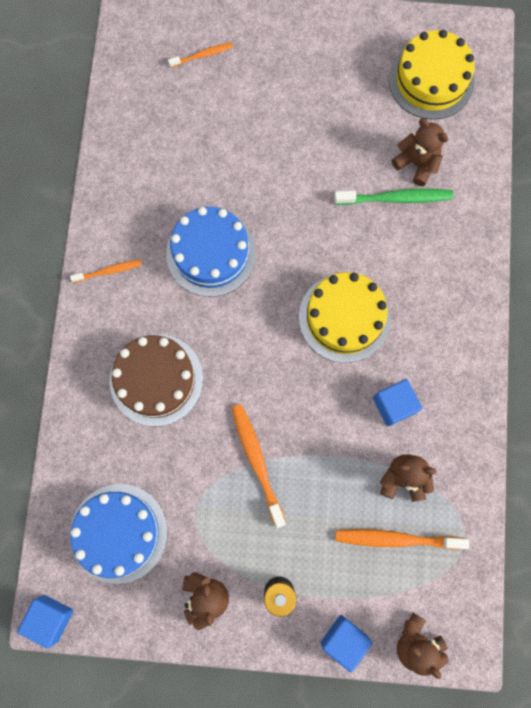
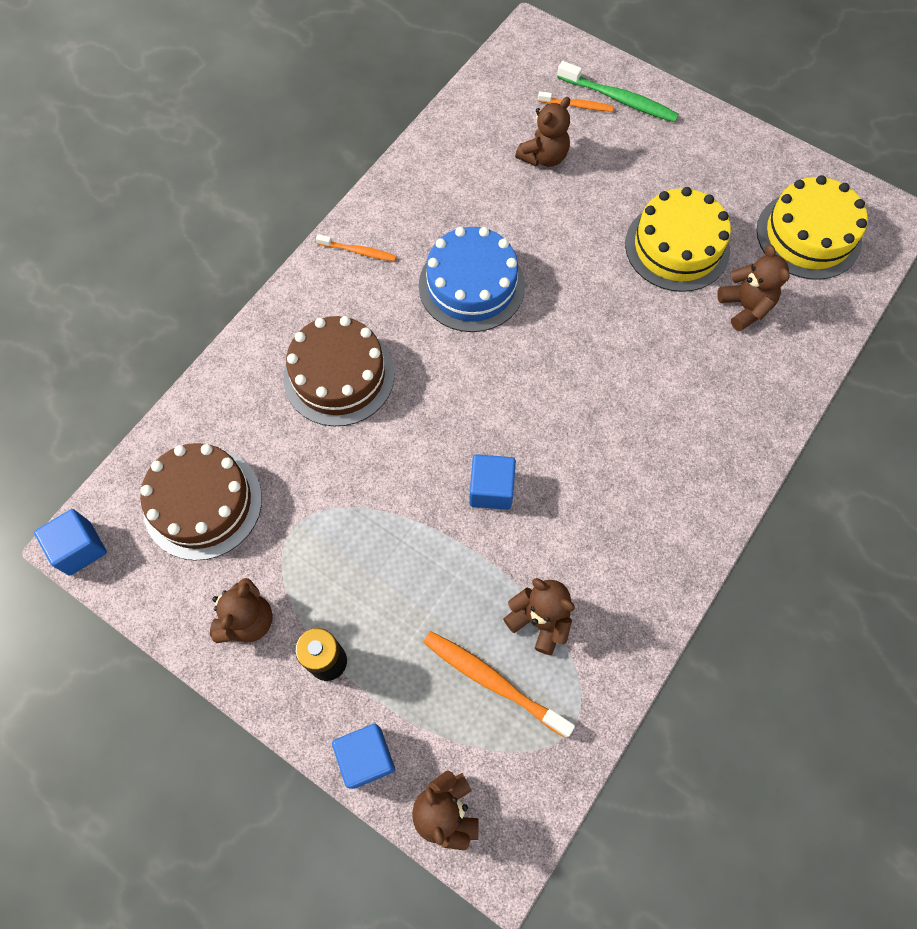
camera: 30 degrees right, 10 degrees down
(118, 533) = (203, 503): blue cake -> brown cake
(203, 114) = (544, 157): none -> brown teddy bear
(257, 461) = (390, 512): orange toothbrush -> none
(344, 317) = (574, 418): yellow cake -> yellow cake (677, 247)
(394, 405) = (576, 536): blue cube -> blue cube (491, 489)
(396, 198) = (702, 330): green toothbrush -> green toothbrush (619, 99)

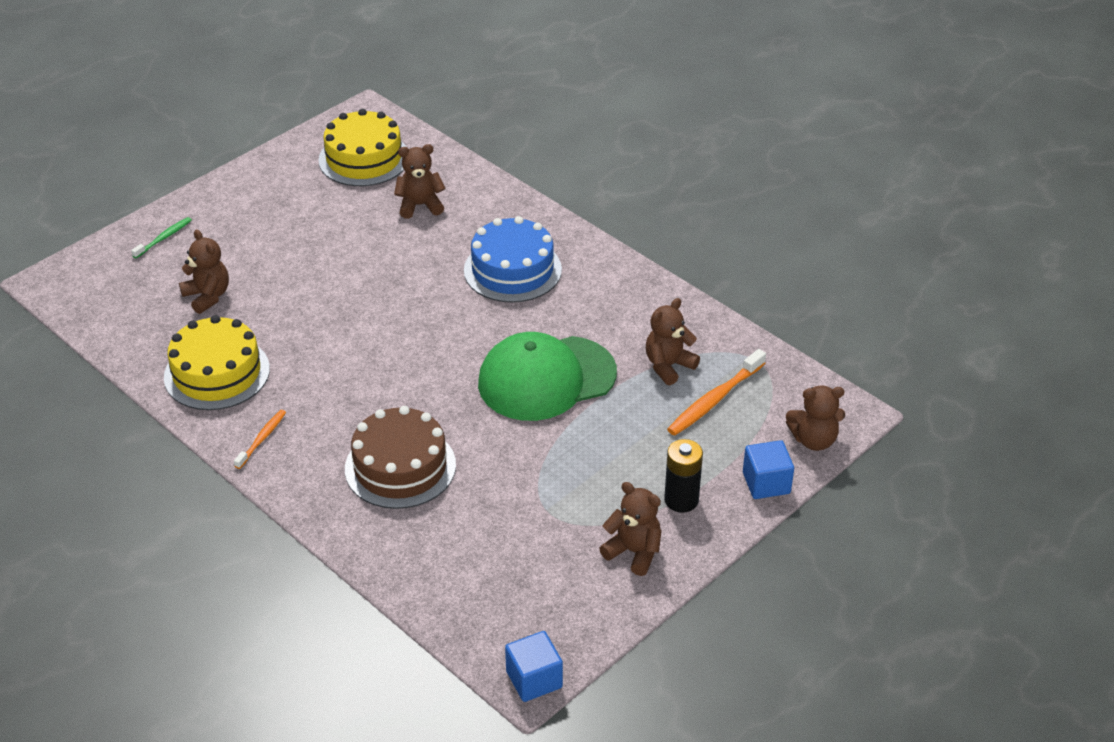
camera: 80 degrees left, 25 degrees down
(203, 503) = (509, 578): brown cake -> none
(471, 285) = (334, 364): blue cake -> blue cake (512, 270)
(491, 489) = (546, 378): blue cube -> green cap
(577, 105) = (157, 266): orange toothbrush -> none
(619, 99) = (164, 238): green toothbrush -> green toothbrush, size x0.59
(677, 247) = (345, 232): yellow cake -> yellow cake (217, 373)

